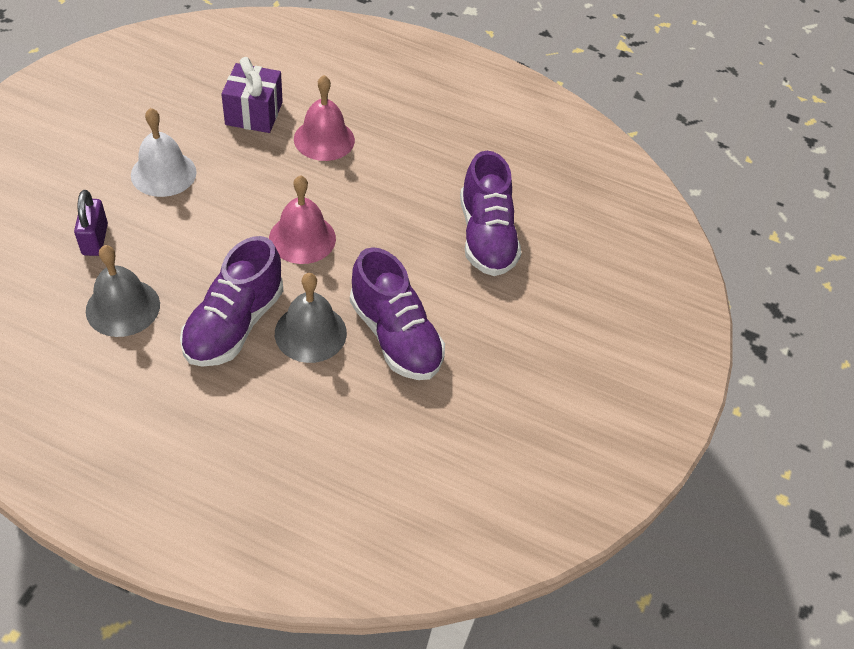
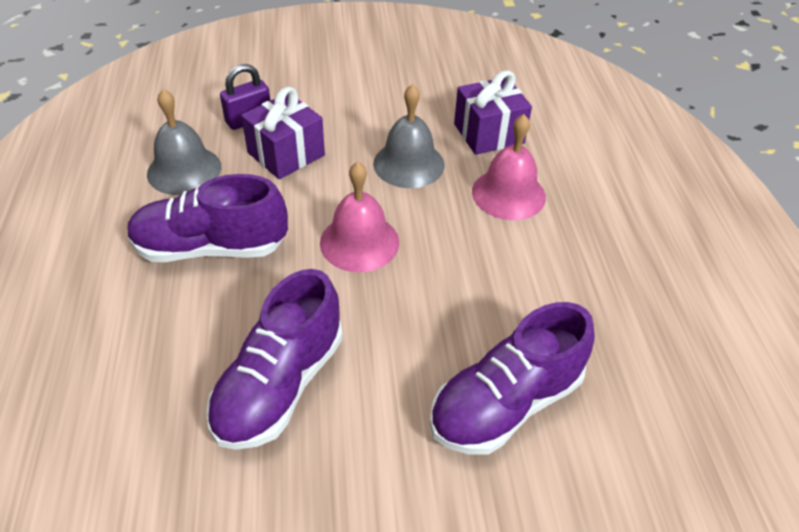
camera: 65 degrees right, 5 degrees down
(163, 173) = (358, 118): white bell -> none
(165, 235) = (286, 154): none -> purple gift
(310, 332) = (237, 309): grey bell -> grey bell (408, 164)

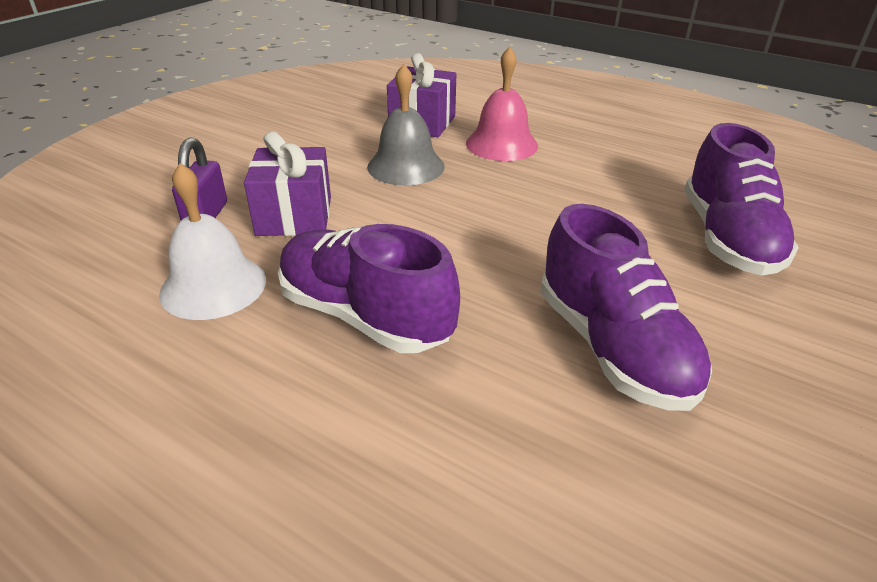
camera: 50 degrees left, 10 degrees down
(184, 170) = (213, 286): grey bell -> white bell
(211, 248) = (364, 316): purple shoe -> purple shoe turned 90 degrees clockwise
(359, 242) = (471, 227): pink bell -> none

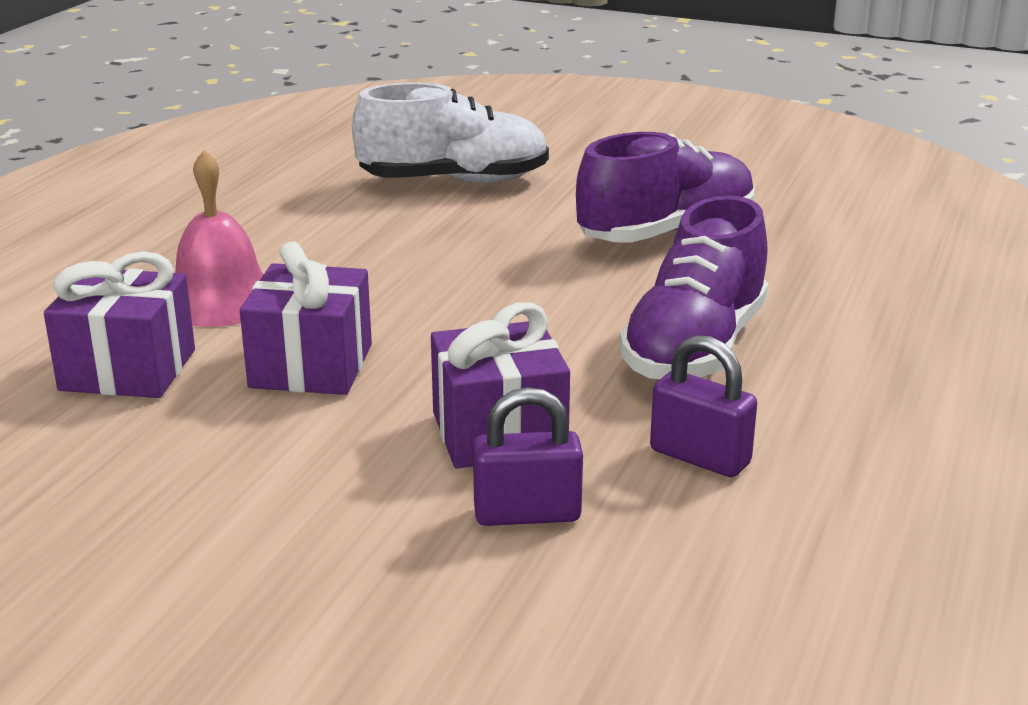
camera: 100 degrees left, 10 degrees down
(213, 286) = (700, 457): white bell -> purple padlock
(406, 166) = (311, 366): grey bell -> purple gift
(727, 238) = (454, 181): purple shoe -> white shoe

